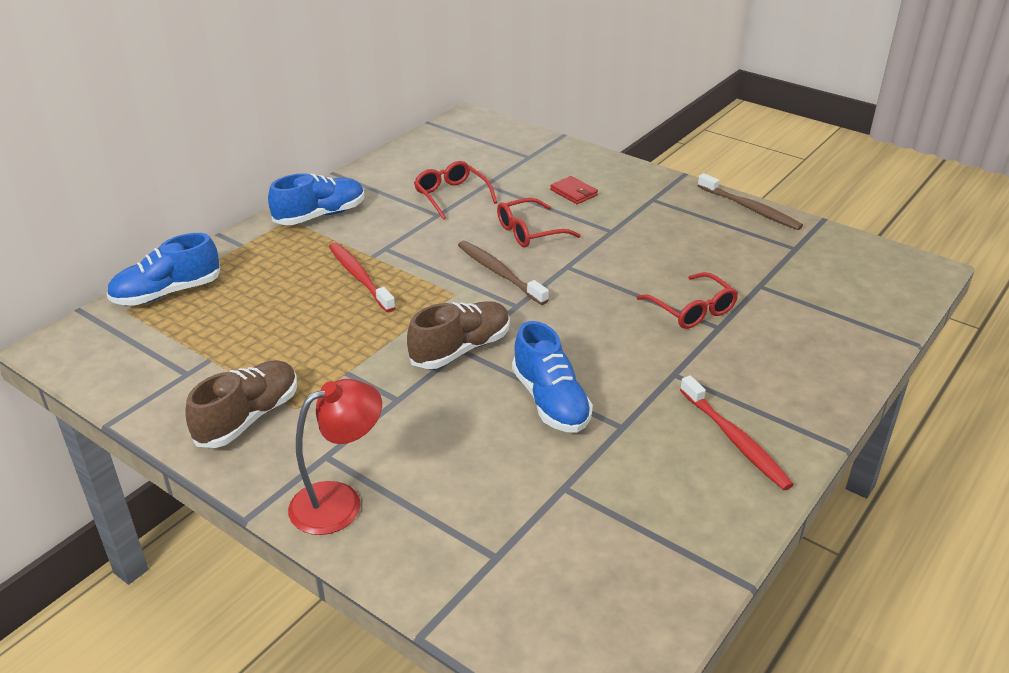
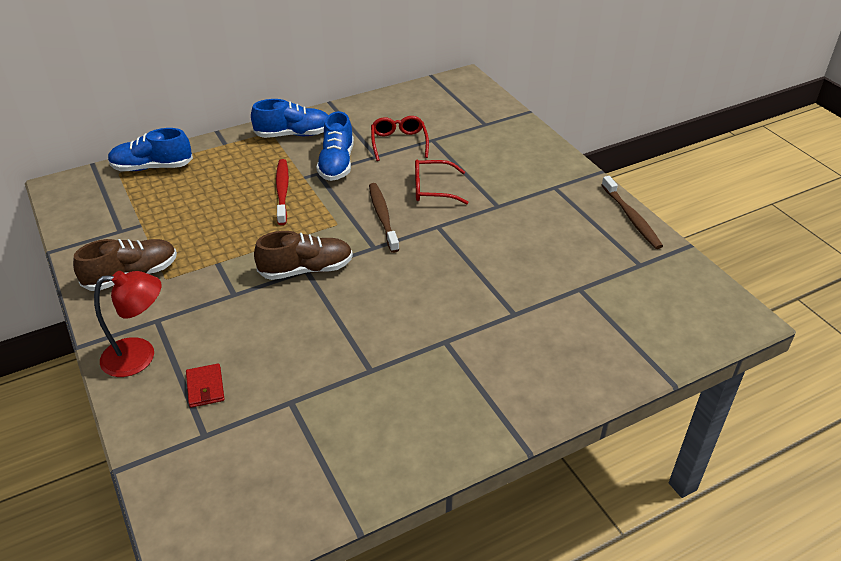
camera: 25 degrees right, 5 degrees up
(550, 401) = (335, 332): blue shoe -> blue shoe (337, 164)
(573, 192) = (495, 164): red wallet -> red wallet (205, 387)
(692, 310) = (505, 293): red glasses -> none
(735, 440) = (446, 412): red toothbrush -> none

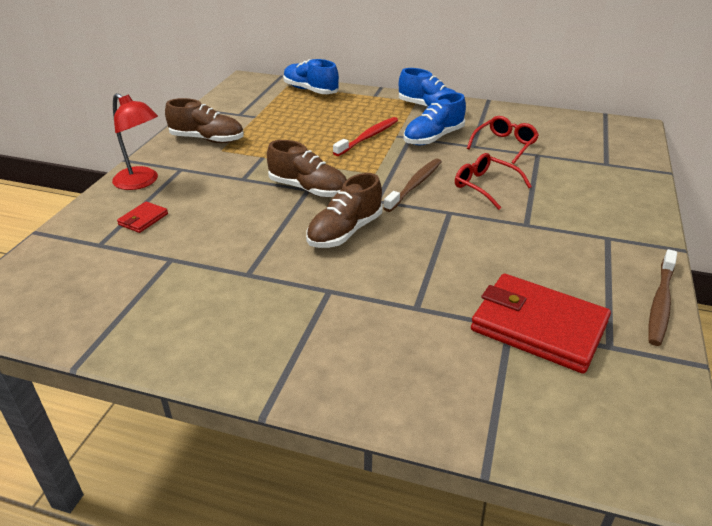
camera: 45 degrees right, 5 degrees down
(389, 289) = (344, 232): none -> brown shoe
(593, 277) = (538, 326): none -> red wallet

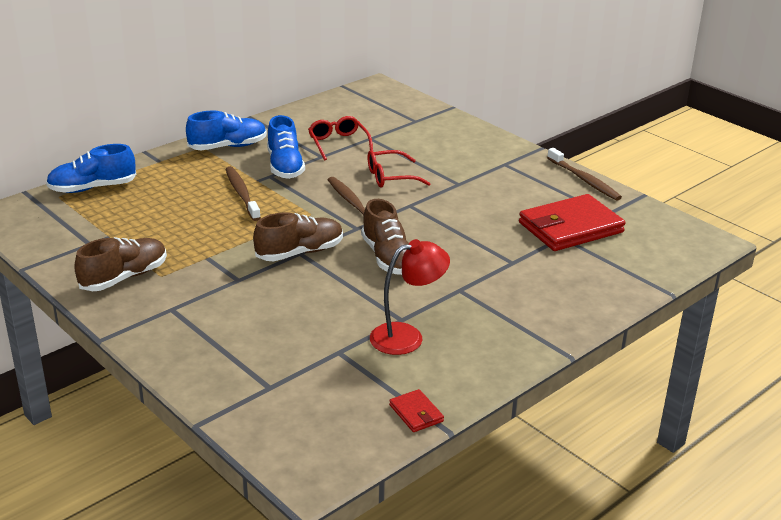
camera: 60 degrees left, 5 degrees down
(141, 182) = (171, 338): red lamp -> red lamp (407, 336)
(143, 219) = (250, 352): red wallet -> red wallet (416, 413)
(368, 137) = (242, 194): red toothbrush -> brown toothbrush

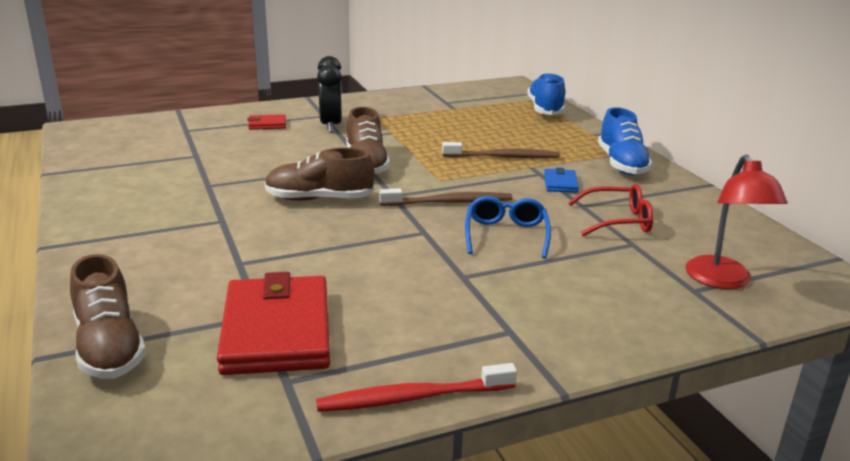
camera: 110 degrees right, 5 degrees down
(124, 277) = (383, 107): brown shoe -> brown shoe (109, 347)
(204, 295) = (331, 126): none -> black clock
(285, 166) = (560, 183): blue shoe -> blue wallet
(390, 177) = (506, 235): red glasses -> blue glasses
(407, 336) = (180, 182): red lamp -> red lamp (722, 281)
(416, 413) = (81, 167): red wallet -> red wallet (267, 124)
(584, 180) = (412, 398): brown toothbrush -> red toothbrush

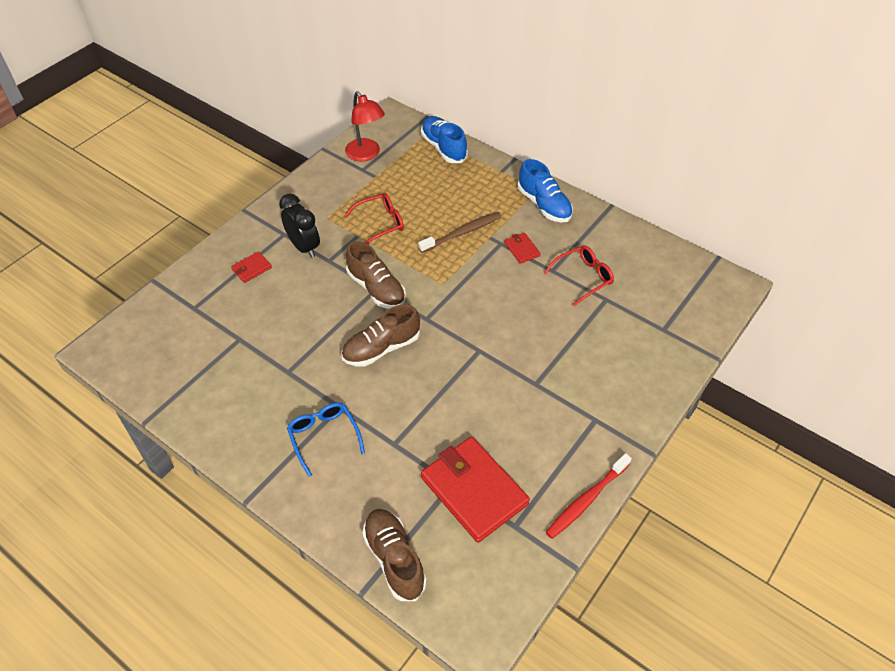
camera: 30 degrees left, 25 degrees up
(109, 347) = (394, 559): brown shoe -> brown shoe turned 150 degrees counterclockwise
(423, 132) = (381, 223): none -> red glasses
(449, 202) = (469, 308): brown toothbrush -> none
(506, 235) = (529, 327): blue glasses -> blue glasses (324, 437)
(560, 183) = (522, 249): blue wallet -> red wallet
(722, 281) = (673, 312): red lamp -> red lamp (366, 154)

